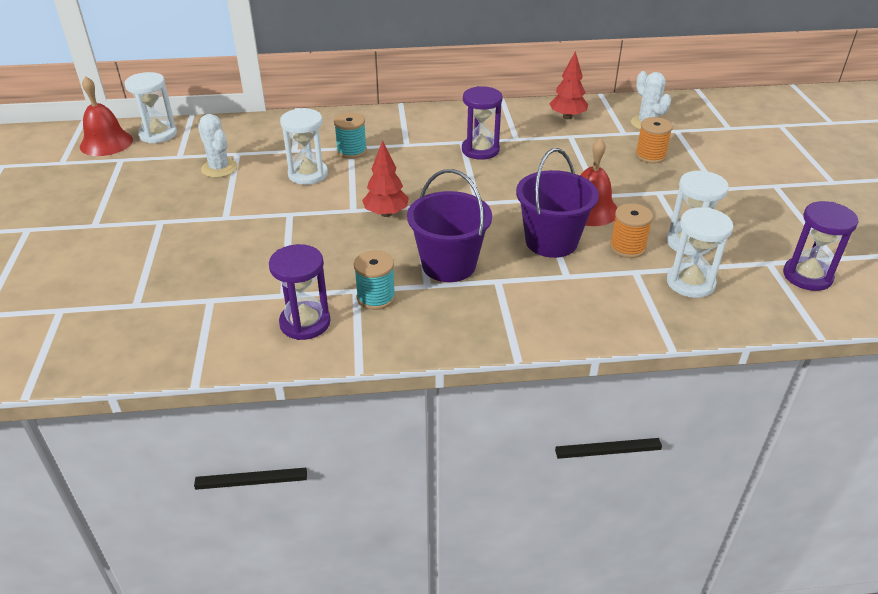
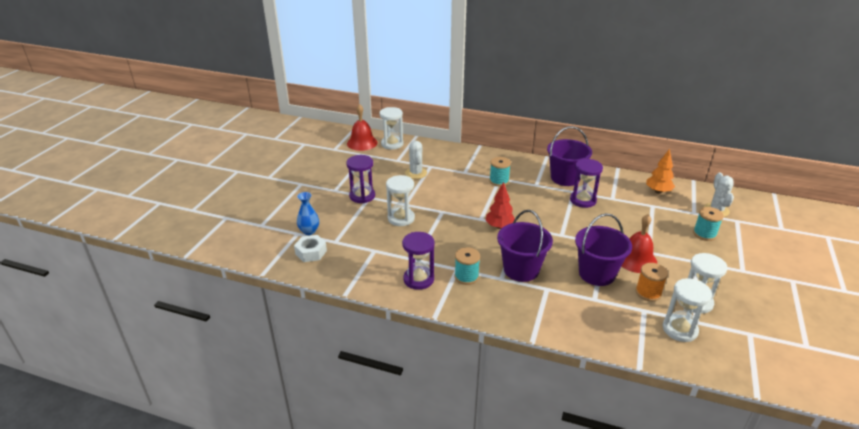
camera: 25 degrees right, 5 degrees down
(80, 300) = (309, 231): none -> blue vase
(100, 334) = (311, 252): none -> white nut
(308, 174) = (465, 189): white hourglass -> white hourglass (401, 218)
(441, 126) = (565, 178): none -> purple bucket
(567, 117) = (658, 191): red tree -> orange tree
(650, 156) = (704, 234): orange spool -> turquoise spool
(807, 276) = (775, 352): purple hourglass -> purple hourglass (362, 196)

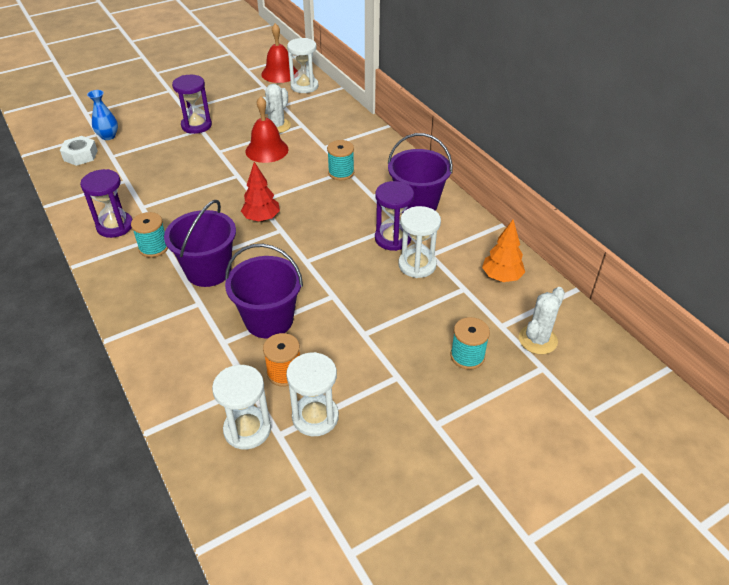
camera: 40 degrees right, 10 degrees up
(401, 218) = (193, 163): white hourglass -> white hourglass (417, 265)
(636, 259) = (335, 332): red bell -> red bell (267, 150)

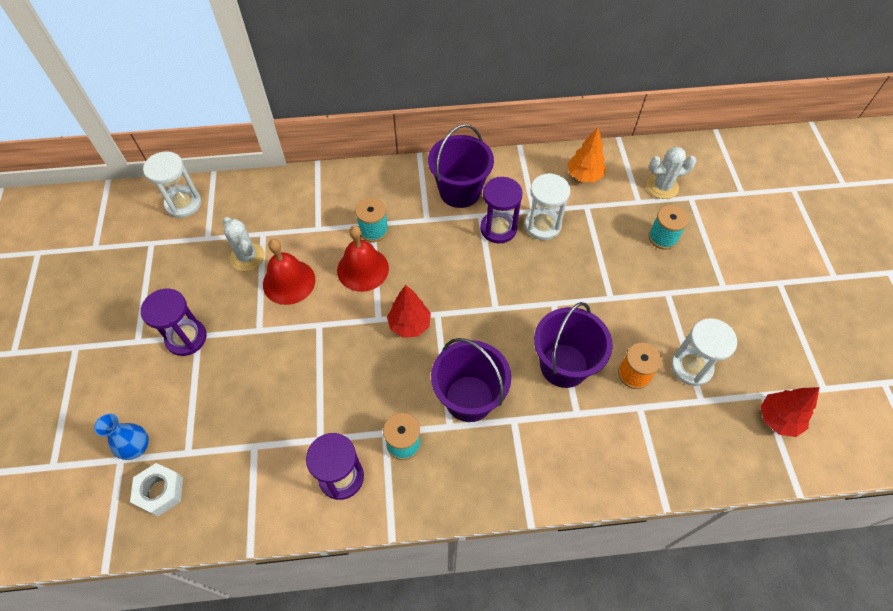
camera: 65 degrees left, 15 degrees up
(247, 429) = (689, 423): white hourglass -> none
(279, 73) = (134, 217): red bell -> red bell (363, 269)
(286, 511) = (778, 419): none -> red tree
(537, 340) = (662, 186): white cactus -> white cactus turned 75 degrees counterclockwise

